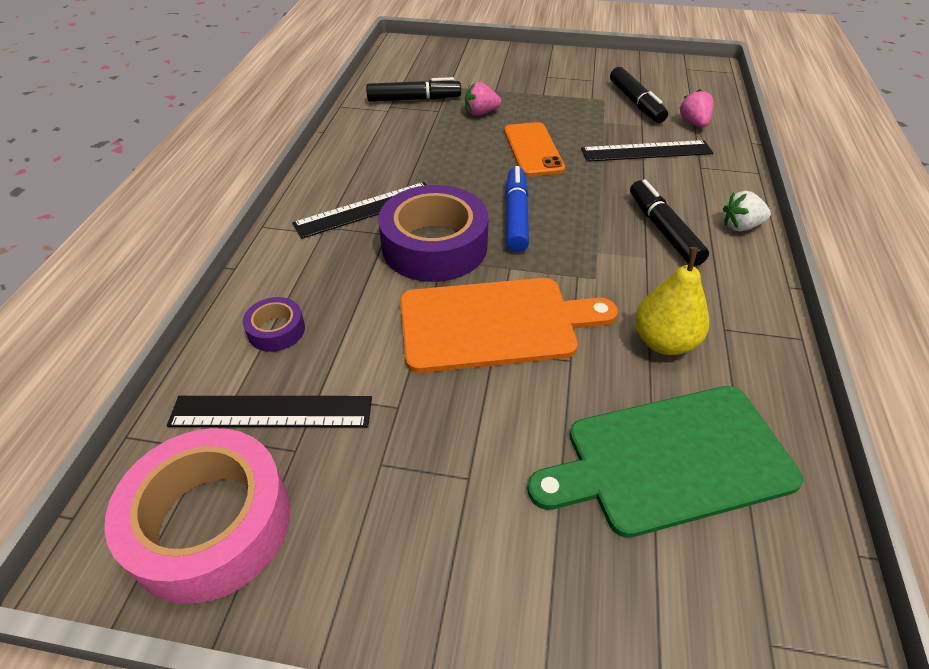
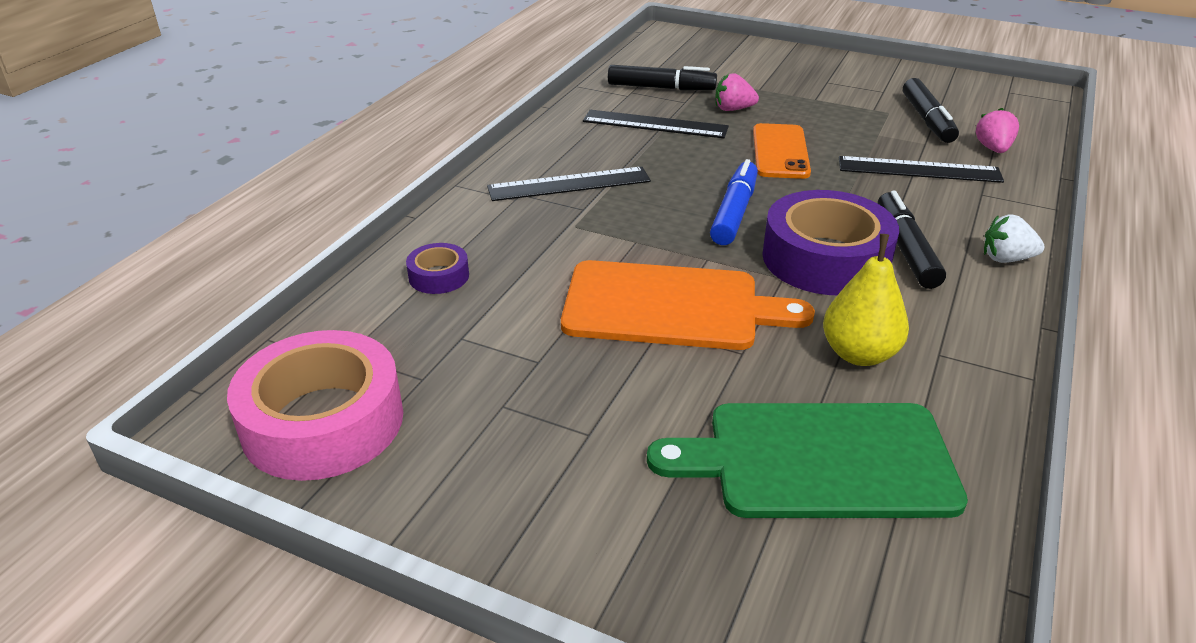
camera: 15 degrees right, 10 degrees down
(271, 412) = (410, 343): black ruler -> black ruler (655, 124)
(434, 246) = (631, 227): purple tape -> purple tape (825, 259)

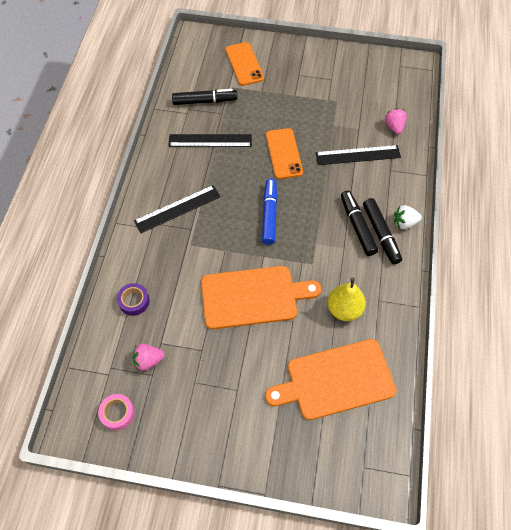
camera: 15 degrees left, 25 degrees up
(323, 421) = (117, 413): pink tape -> pink tape, size x0.46
(733, 109) = (251, 116): pink strawberry -> pink strawberry (148, 360)
(738, 63) = (244, 64): none -> orange phone
(820, 460) = (336, 380): green cutting board -> orange cutting board
(825, 259) = (320, 242): purple tape -> none
(927, 120) = (358, 105): black marker -> black marker (381, 234)

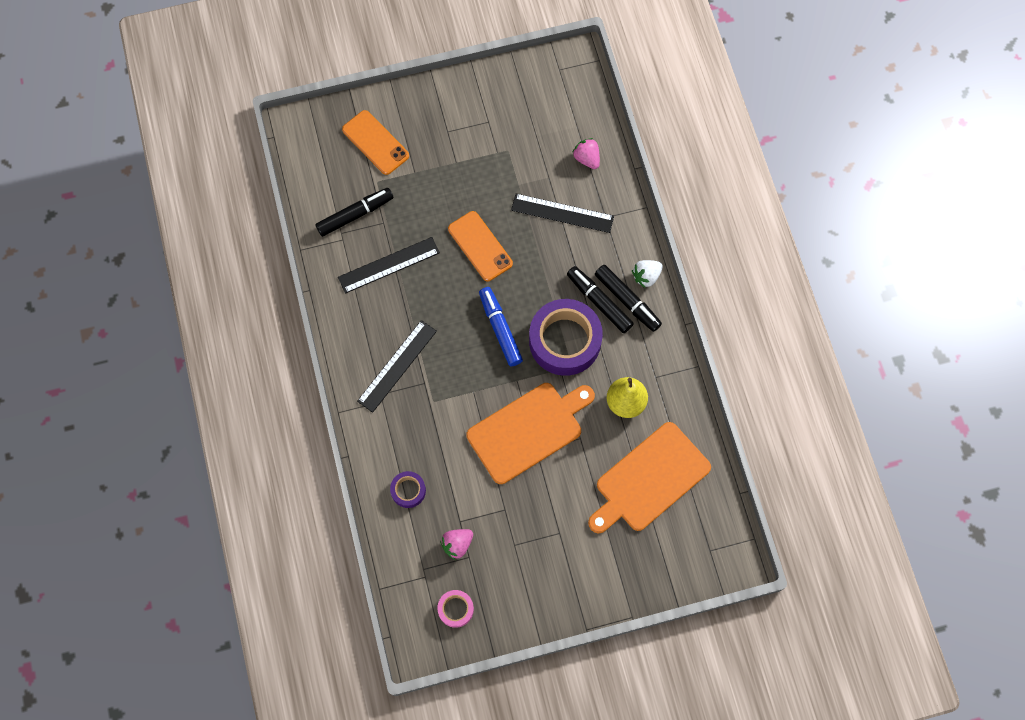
camera: 25 degrees left, 10 degrees up
(316, 243) = (565, 341): none -> purple tape
(357, 155) = (562, 213): black ruler -> black ruler turned 45 degrees clockwise

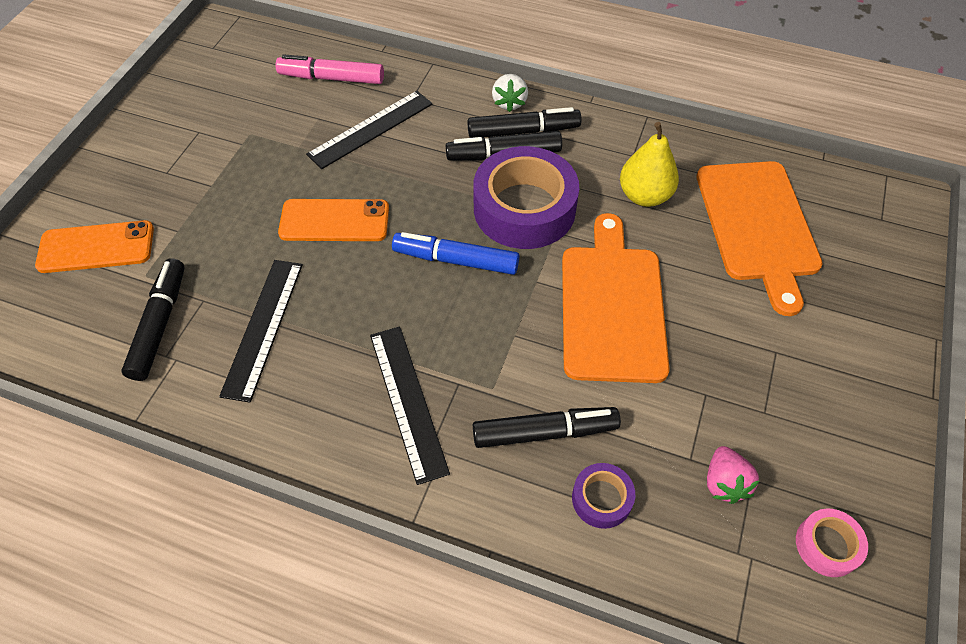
camera: 55 degrees left, 15 degrees down
(426, 442) = (545, 432): none -> black marker
(587, 158) = (331, 78): pink strawberry -> pink marker

